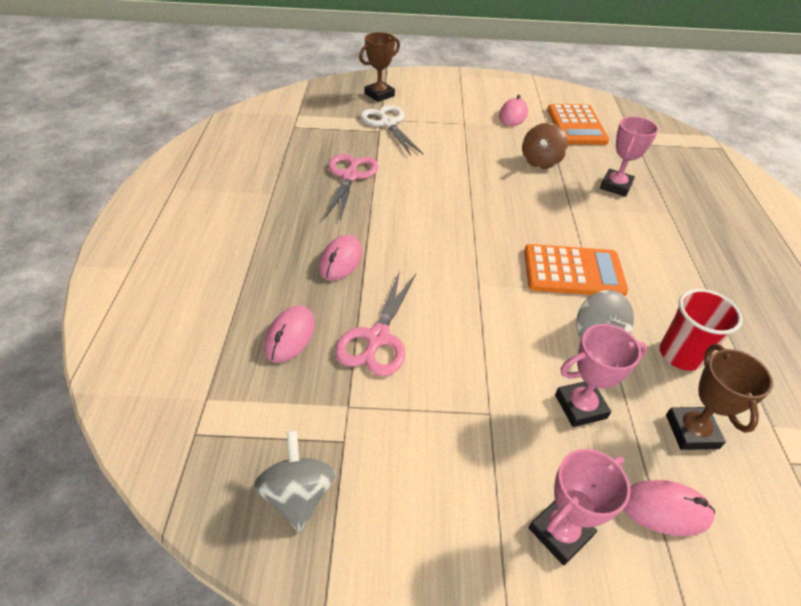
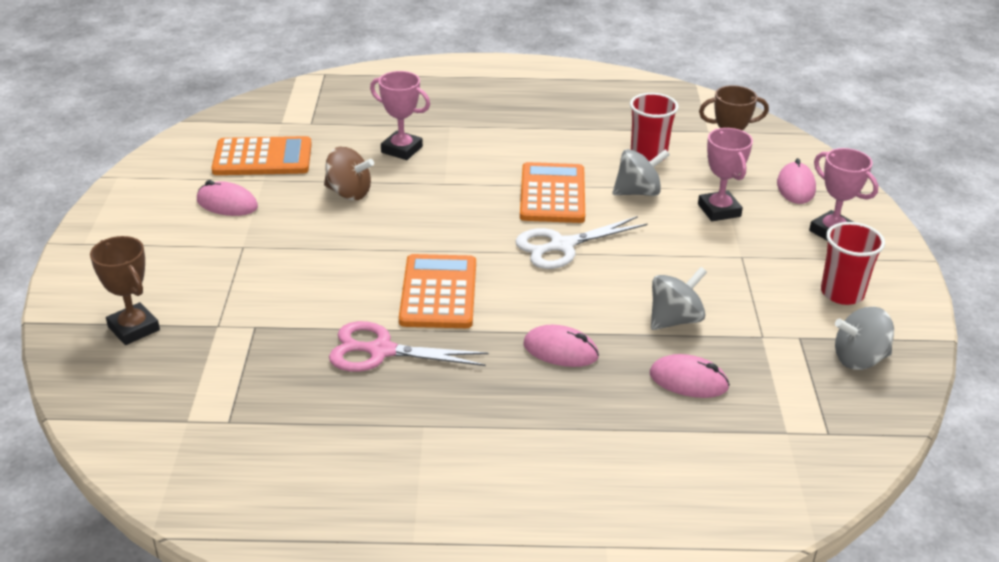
camera: 90 degrees left, 10 degrees down
(377, 338) = (675, 320): pink scissors -> grey spinning top
(388, 123) = (234, 318): white scissors -> white scissors (562, 246)
(416, 202) = (438, 292): none -> orange calculator
(423, 508) = (842, 293): none -> red cup

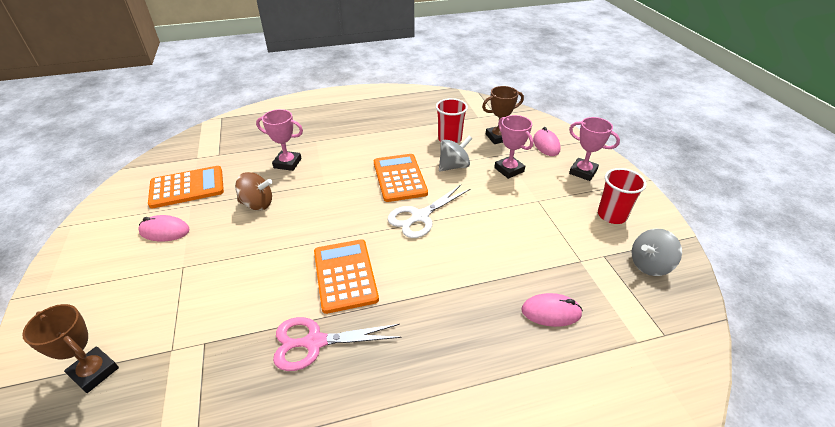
camera: 15 degrees left, 5 degrees up
(560, 350) = (451, 307): pink mouse -> none
(675, 320) = (518, 260): grey spinning top -> none

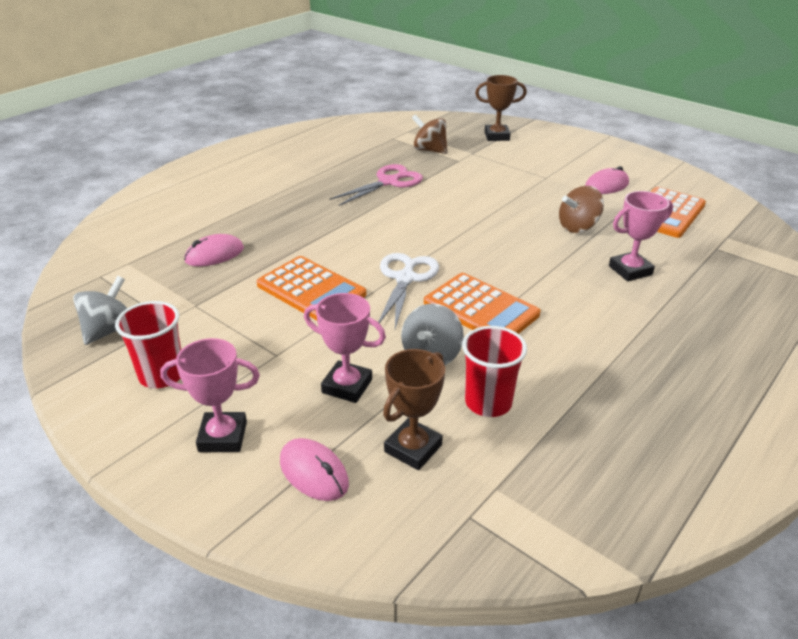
camera: 145 degrees right, 5 degrees down
(200, 387) = (429, 150): none -> brown spinning top
(345, 275) = (417, 215): orange calculator -> orange calculator (311, 290)

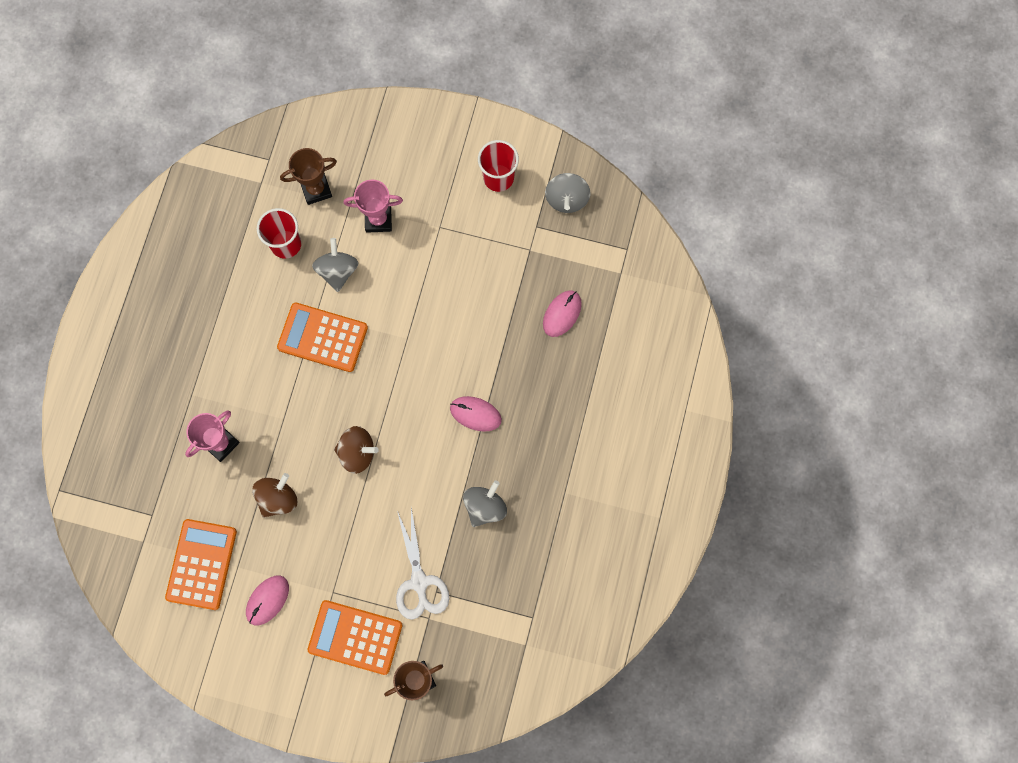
camera: 155 degrees right, 40 degrees up
(223, 436) = (427, 151): pink trophy -> none
(311, 290) = (458, 304): orange calculator -> orange calculator (355, 637)
(314, 473) = (362, 150): pink mouse -> pink mouse (475, 414)
(388, 182) = (485, 507): pink scissors -> grey spinning top
(405, 278) = (394, 350): white scissors -> white scissors (419, 582)
(413, 448) = (316, 189): brown trophy -> brown trophy turned 60 degrees clockwise
(429, 150) = (477, 603): brown spinning top -> brown spinning top (357, 453)

